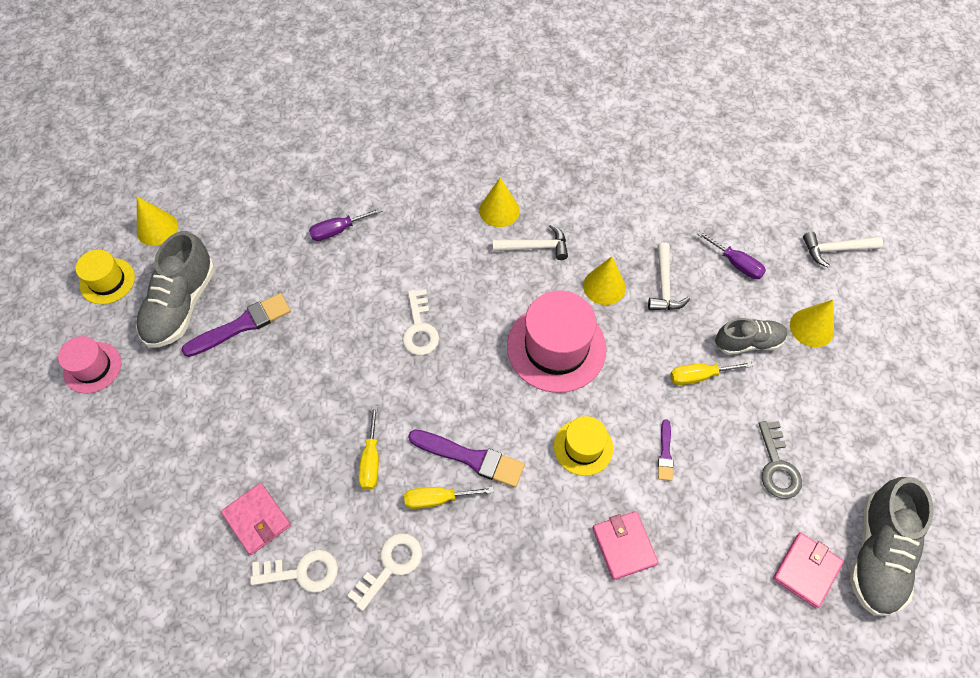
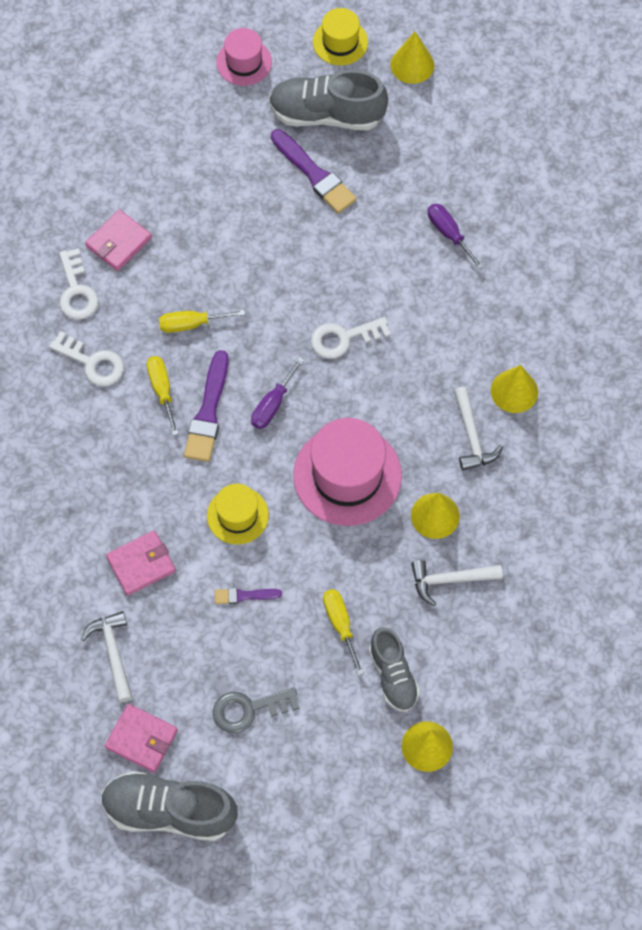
camera: 80 degrees right, 5 degrees up
(736, 264) = (497, 659): purple screwdriver -> purple screwdriver (272, 404)
(835, 249) = (545, 776): white hammer -> white hammer (113, 653)

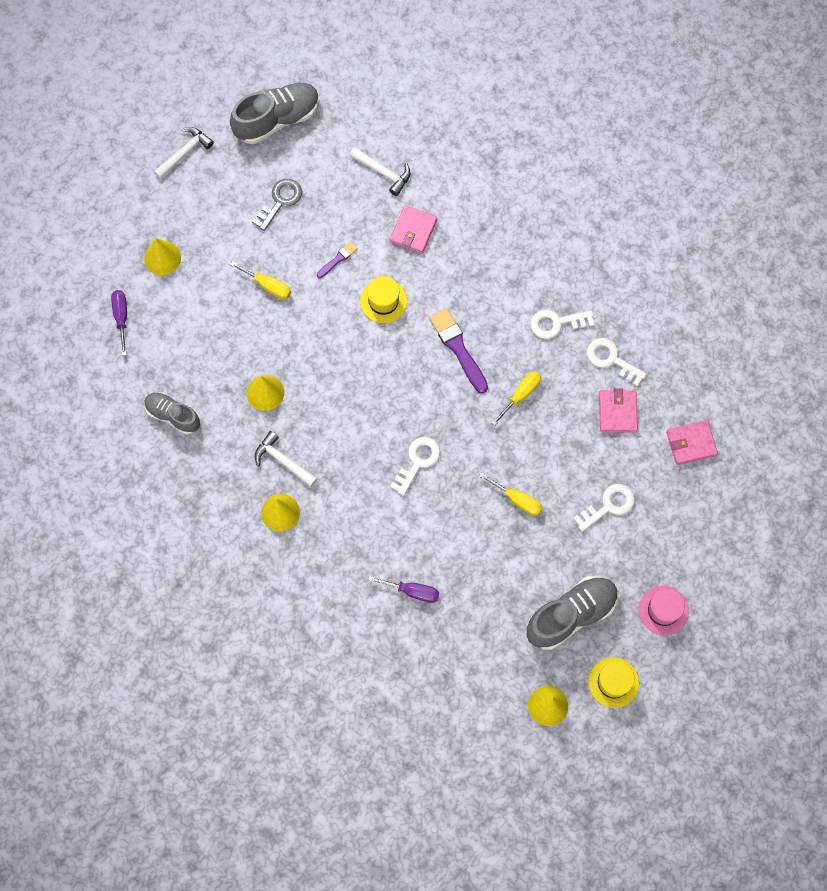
camera: 140 degrees right, 5 degrees up
(141, 739) = (325, 142): pink wallet -> pink wallet (691, 443)
(162, 390) = (498, 339): yellow screwdriver -> yellow screwdriver (517, 500)
(207, 173) = (608, 506): none -> white key
(272, 404) = (423, 384): purple screwdriver -> purple screwdriver (121, 317)
(314, 174) = (538, 563): purple brush -> none
(347, 475) = (339, 376): pink hat -> none
(393, 675) = (213, 281): grey shoe -> grey shoe (173, 416)
(450, 580) = (224, 361): white hammer -> white hammer (185, 153)

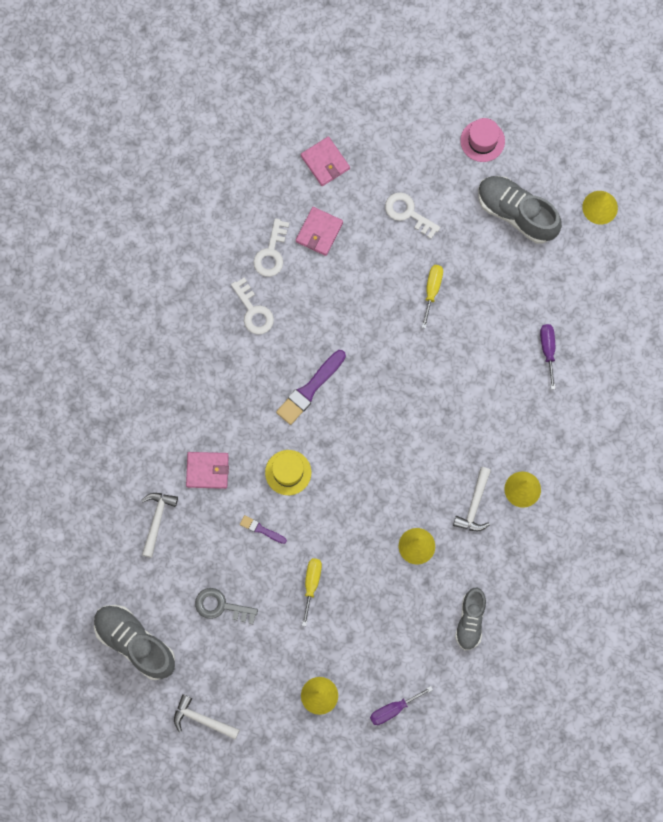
camera: 110 degrees left, 5 degrees up
(418, 462) = (430, 387): white key -> none
(521, 395) = (334, 319): yellow screwdriver -> none
(613, 682) = (559, 162): yellow hat -> none
(617, 412) = (319, 232): pink wallet -> pink wallet turned 45 degrees counterclockwise

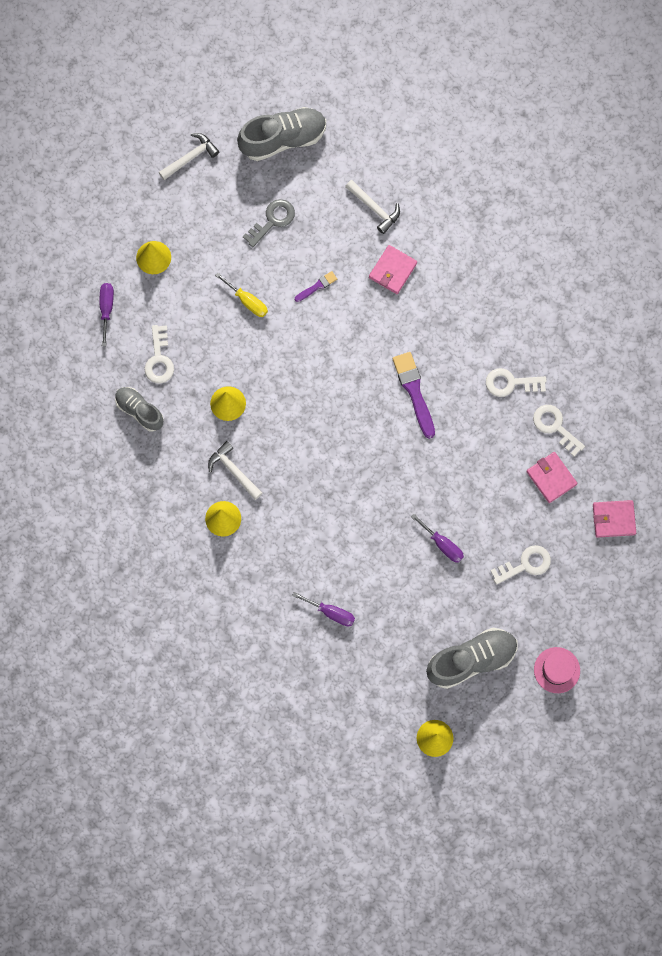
camera: 120 degrees right, 0 degrees up
(288, 472) = (352, 334): yellow hat -> none
(412, 632) = (159, 359): none -> white key
(432, 290) = (442, 544): yellow screwdriver -> purple screwdriver

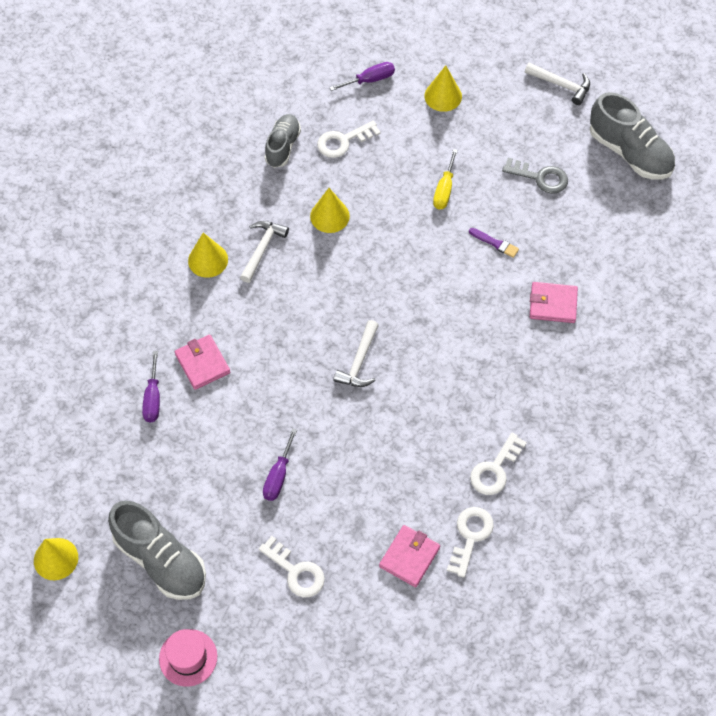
camera: 65 degrees right, 15 degrees down
(374, 208) = (608, 260): white hammer -> white hammer (359, 361)
(414, 391) = (433, 378): purple brush -> none
(510, 383) = (495, 469): white key -> white key turned 120 degrees counterclockwise
(613, 519) = (395, 646): pink wallet -> pink wallet (202, 363)

